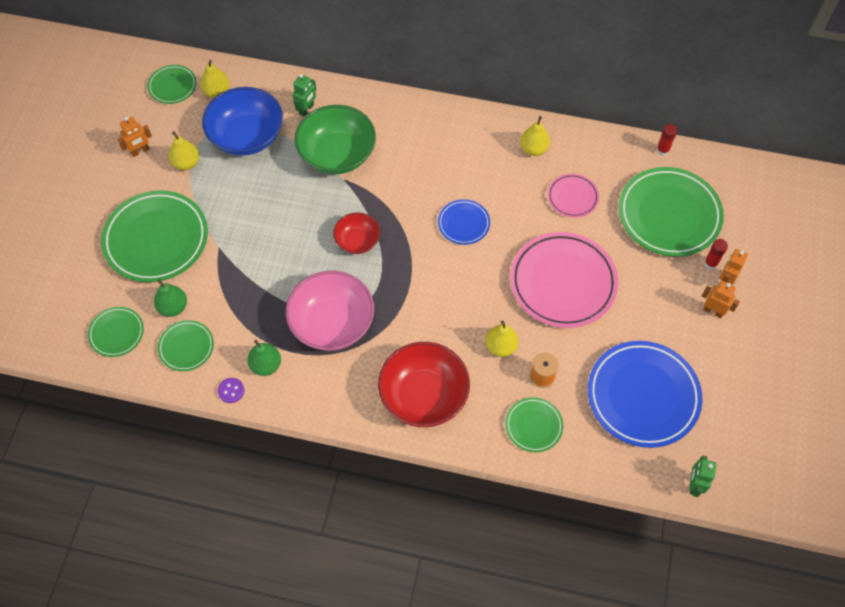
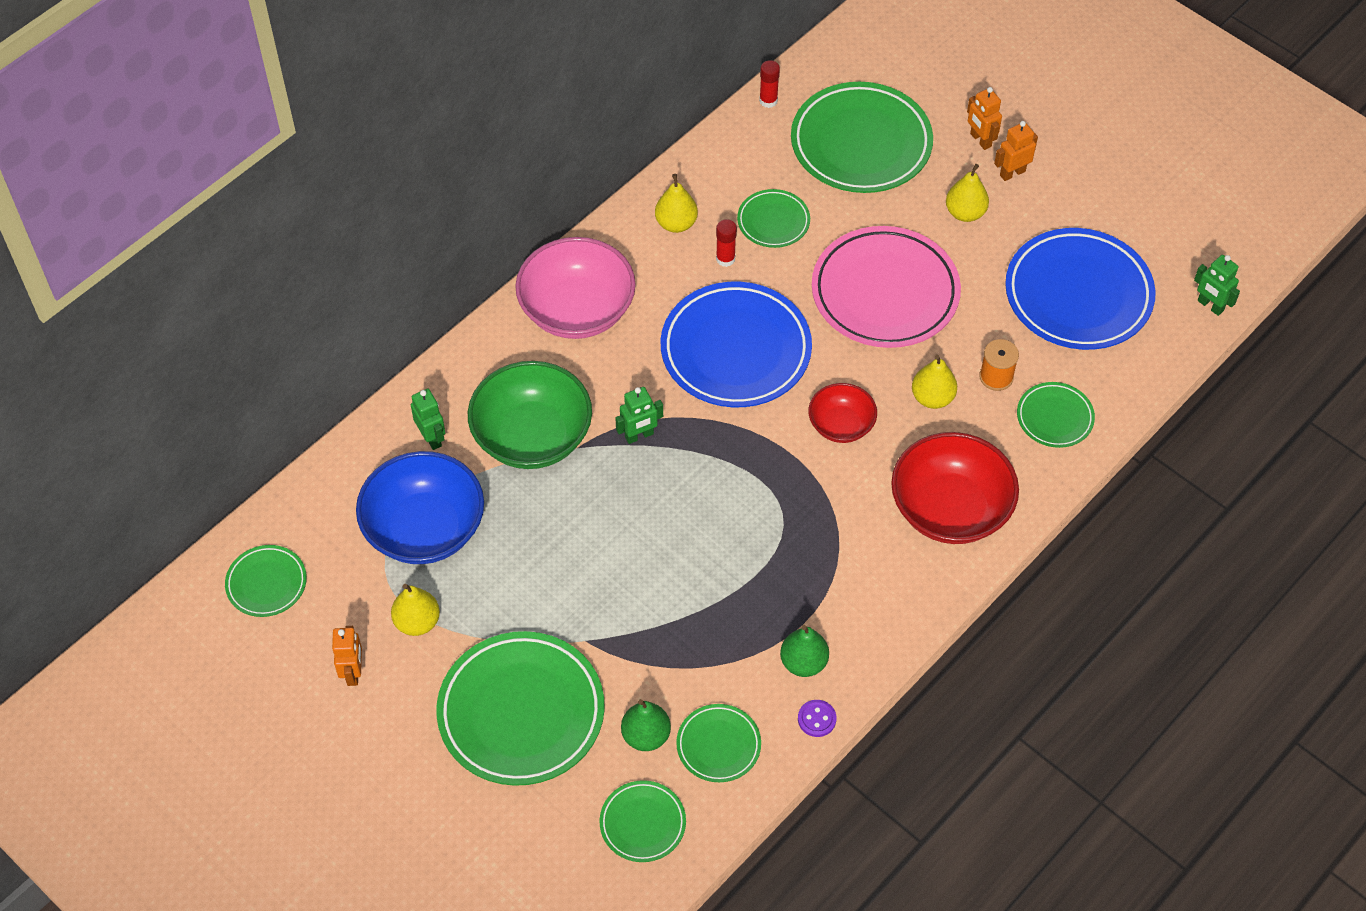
camera: 60 degrees left, 5 degrees down
(217, 92) = (319, 532): yellow pear -> yellow pear (965, 213)
(332, 323) = (788, 560): pink bowl -> pink bowl (577, 310)
(357, 241) = (684, 476): red bowl -> red bowl (841, 425)
(371, 205) = (639, 436): none -> green robot
(463, 224) = (735, 350): blue plate -> blue plate, size x1.99
(572, 197) = (773, 221): pink plate -> green plate
(710, 263) = (950, 141): red glue stick -> red glue stick (725, 259)

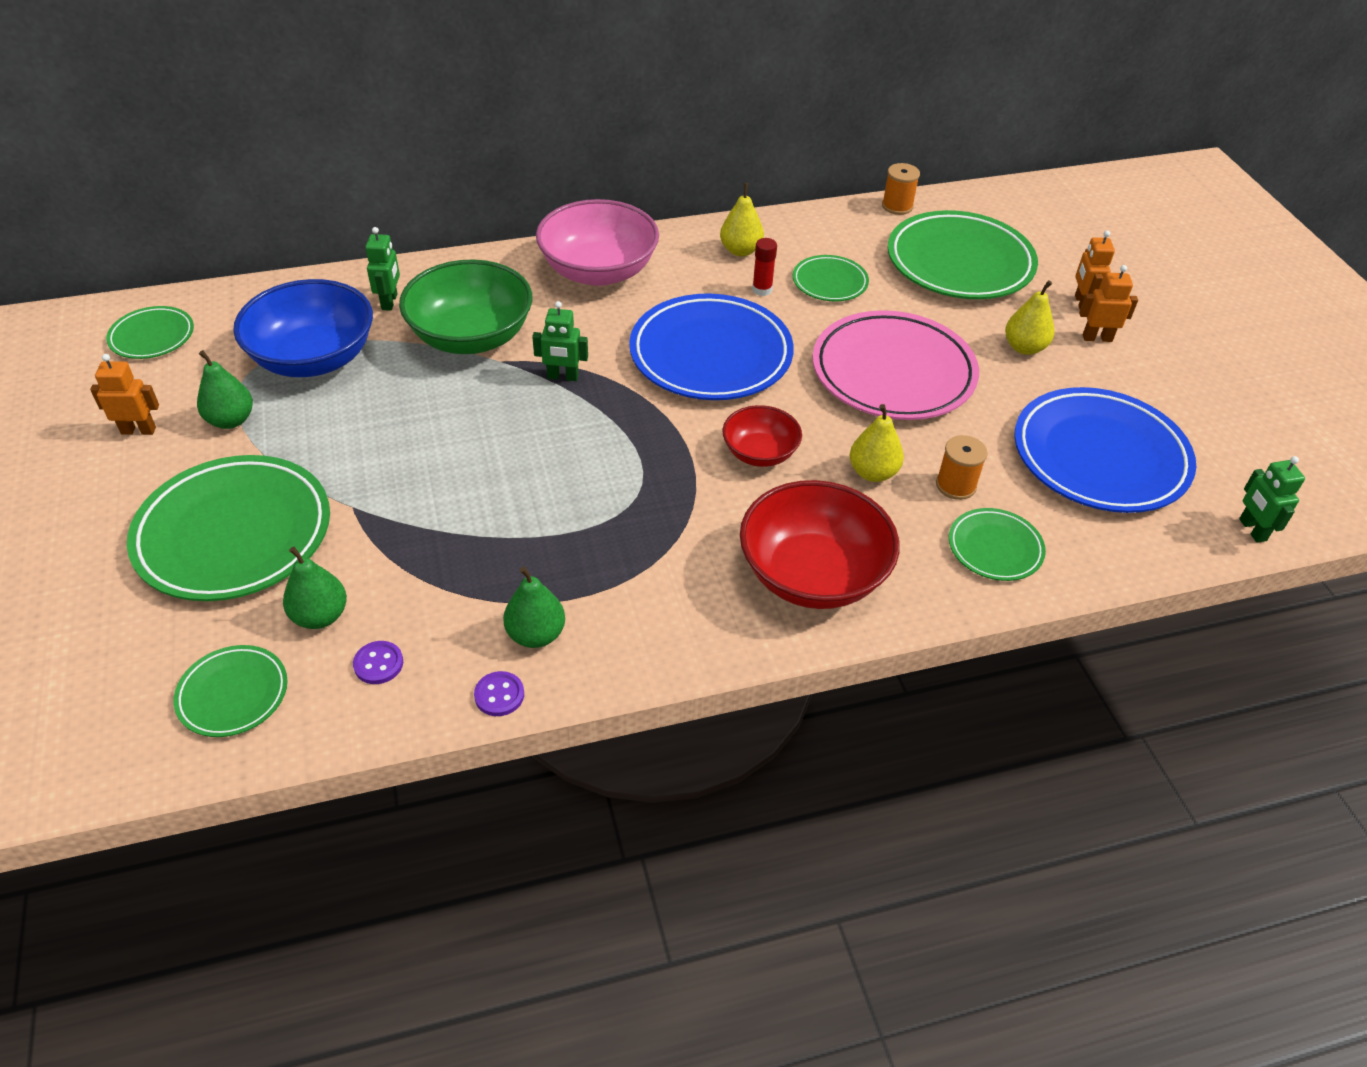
camera: 30 degrees right, 10 degrees down
(353, 672) = (138, 430): orange robot -> orange robot turned 120 degrees counterclockwise
(417, 622) = (231, 420): yellow pear -> green pear
(718, 745) = (378, 664): green plate -> purple button
(768, 101) = (897, 206): red glue stick -> orange spool

